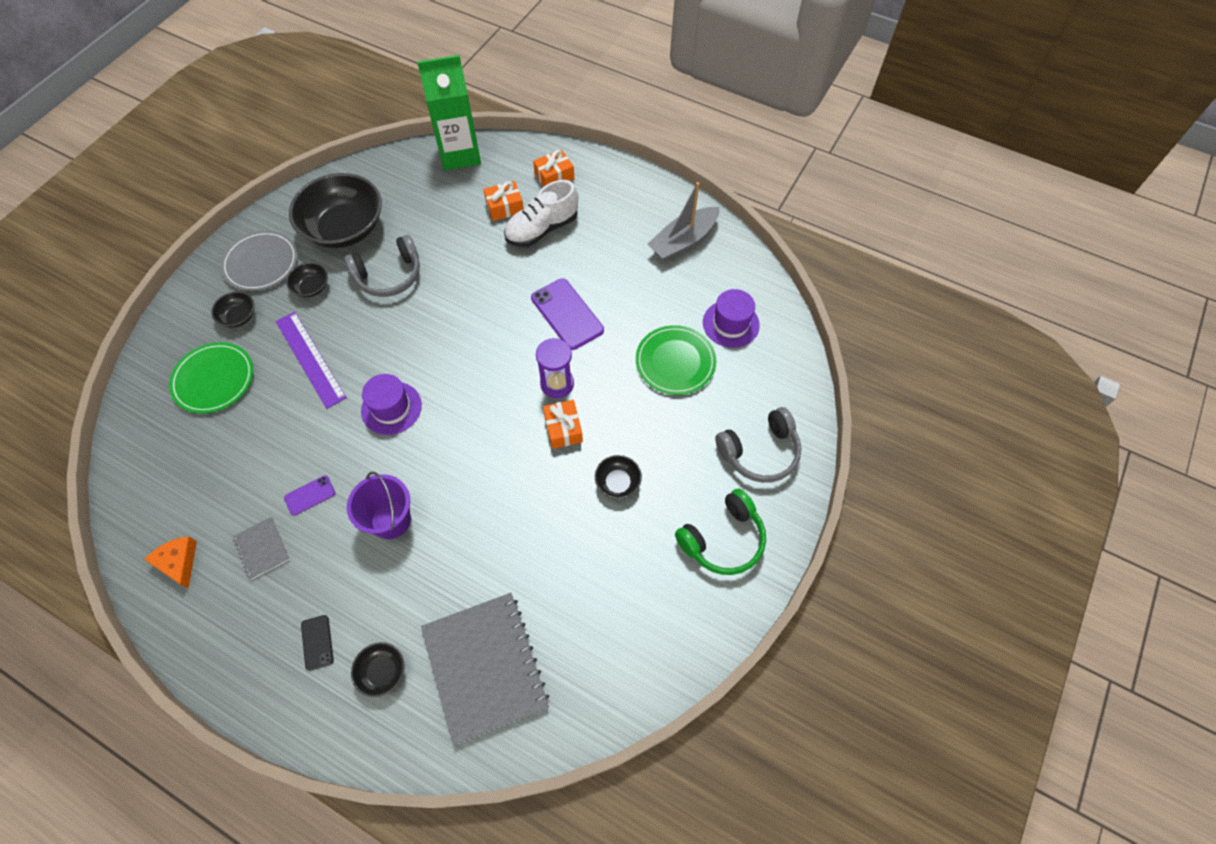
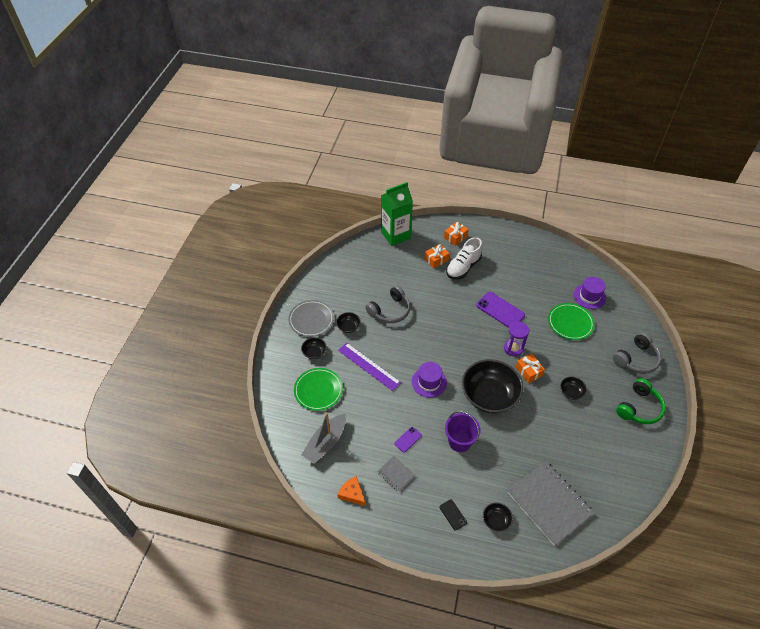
camera: 15 degrees left, 10 degrees down
(345, 228) = (350, 290): black bowl -> black bowl (489, 395)
(683, 241) = (543, 258): grey boat -> grey boat (325, 443)

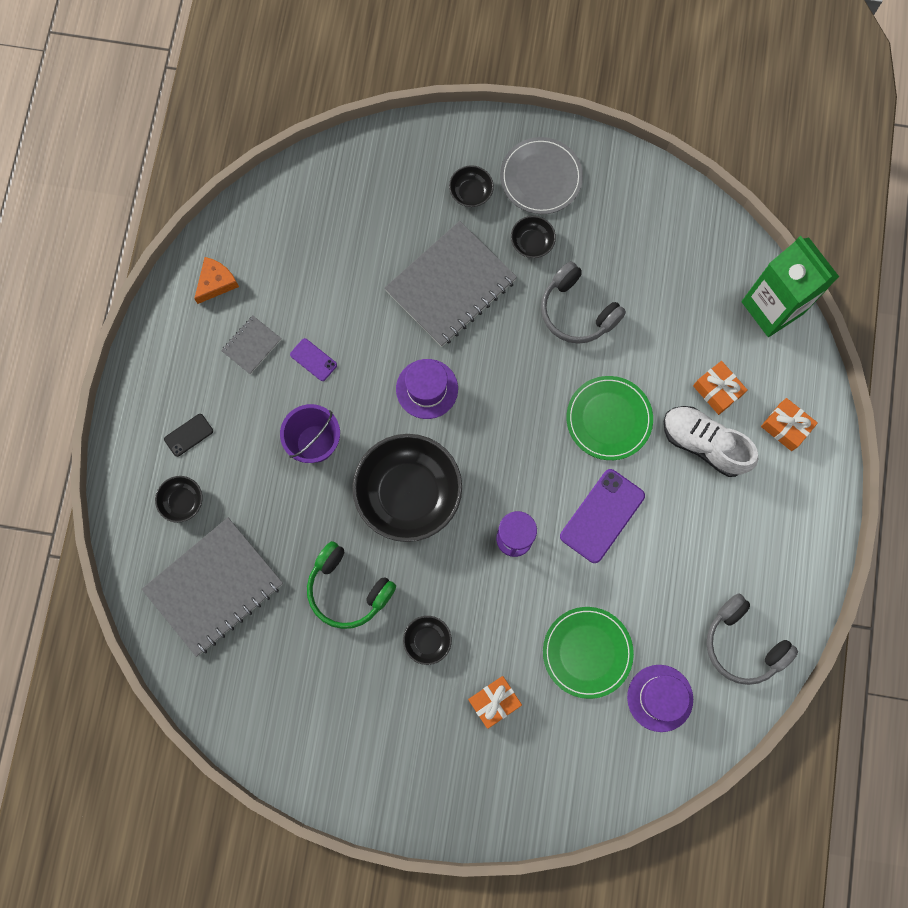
camera: 85 degrees right, 25 degrees up
(318, 390) = (395, 209): green plate -> green plate (609, 419)
(325, 443) = (299, 233): grey boat -> none
(369, 366) = (450, 285): purple ruler -> grey notebook
(528, 371) = (466, 565): orange gift -> orange gift (494, 702)
(636, 359) = (512, 775): grey headphones -> grey headphones (742, 644)
(639, 408) = (404, 764): green headphones -> green headphones (348, 589)

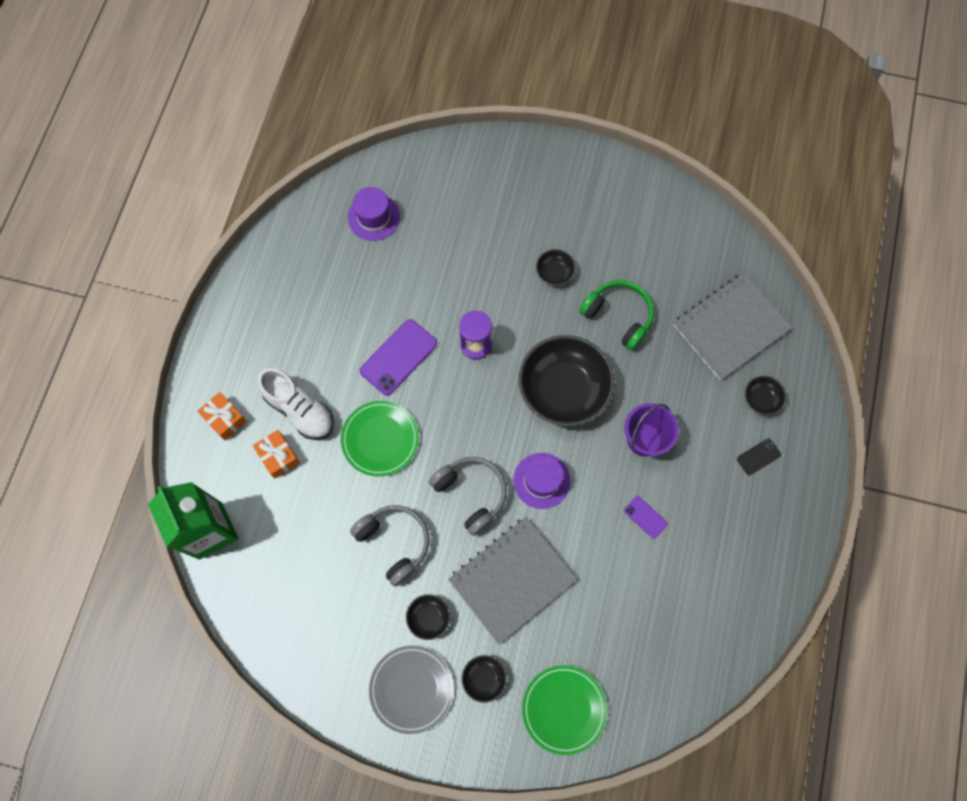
camera: 175 degrees left, 5 degrees down
(216, 282) = (739, 603): orange cheese -> none
(251, 345) = (703, 536): grey notebook -> none
(494, 702) = (504, 225): orange gift -> none
(587, 652) = (426, 254): green plate -> green plate (564, 709)
(742, 644) = (300, 250): grey headphones -> grey headphones (471, 494)

